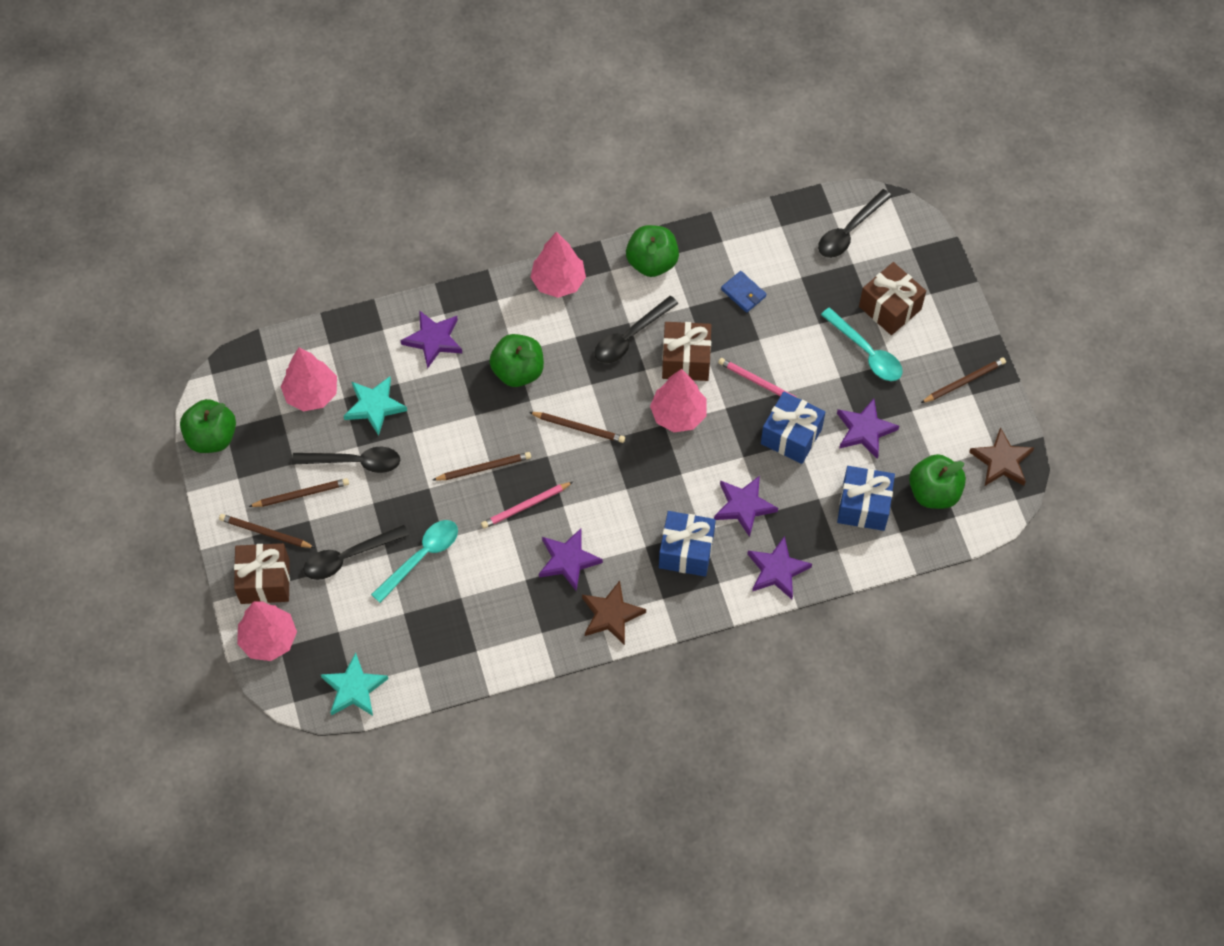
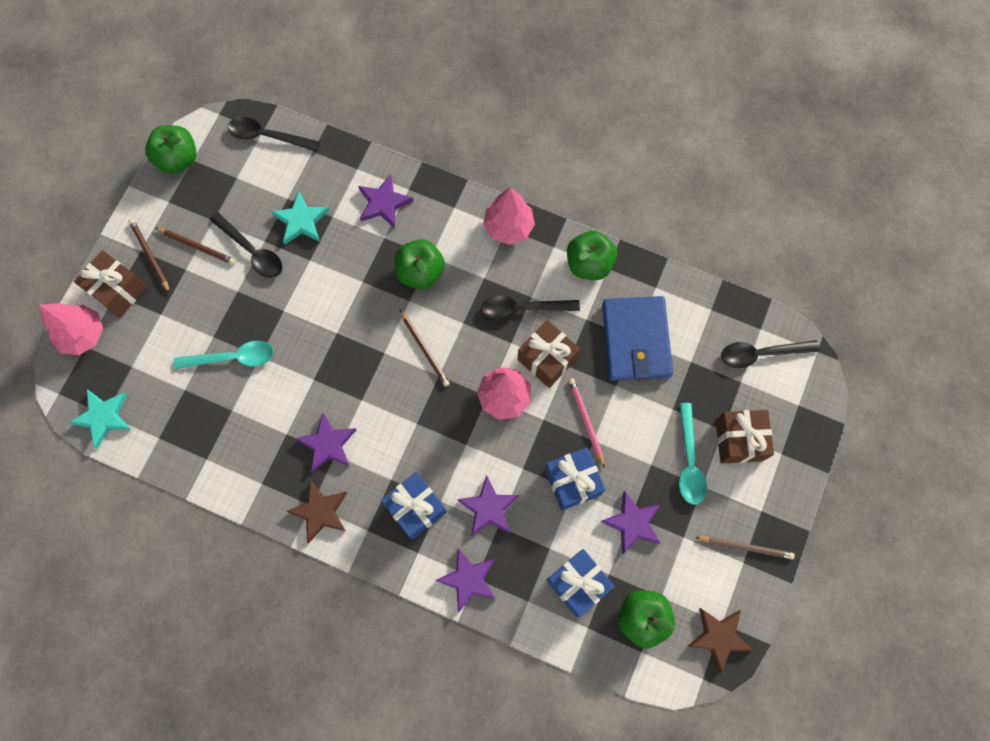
camera: 40 degrees right, 10 degrees up
(311, 393) = (269, 179): pink tree -> none
(348, 557) = (186, 317): black spoon -> black spoon (267, 136)
(484, 468) = (333, 326): brown pencil -> none
(525, 506) = (335, 378): pink pencil -> none
(743, 293) = (636, 340): blue wallet -> blue wallet, size x2.31

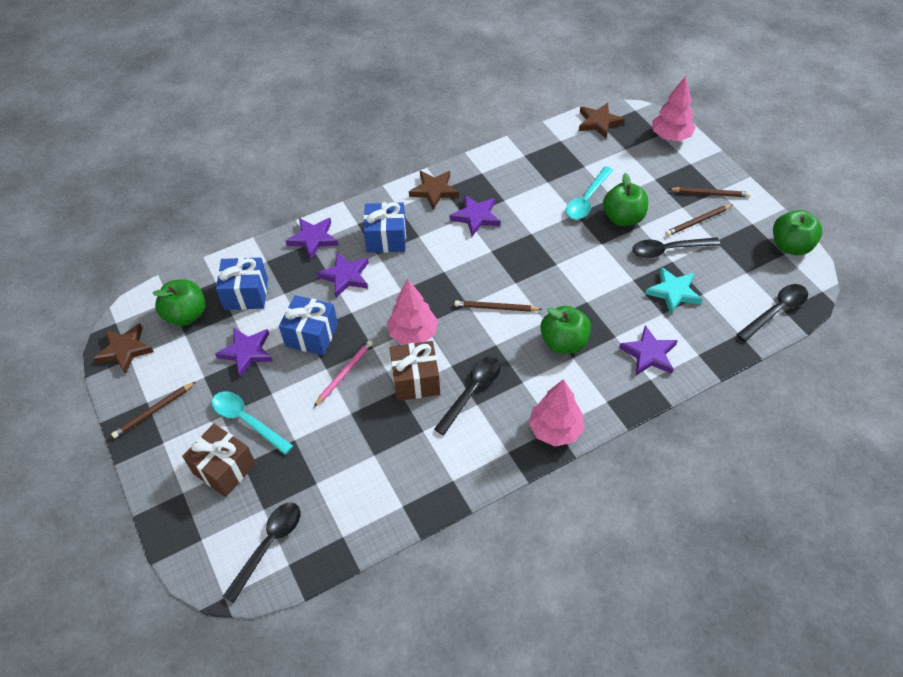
camera: 130 degrees right, 20 degrees down
(103, 417) = (599, 122): turquoise star -> brown star
(118, 290) = (693, 166): brown gift -> none
(586, 421) = (344, 373): pink pencil -> pink pencil turned 75 degrees counterclockwise
(589, 264) = (469, 468): green apple -> green apple (623, 218)
(636, 340) = (372, 455): blue wallet -> none

